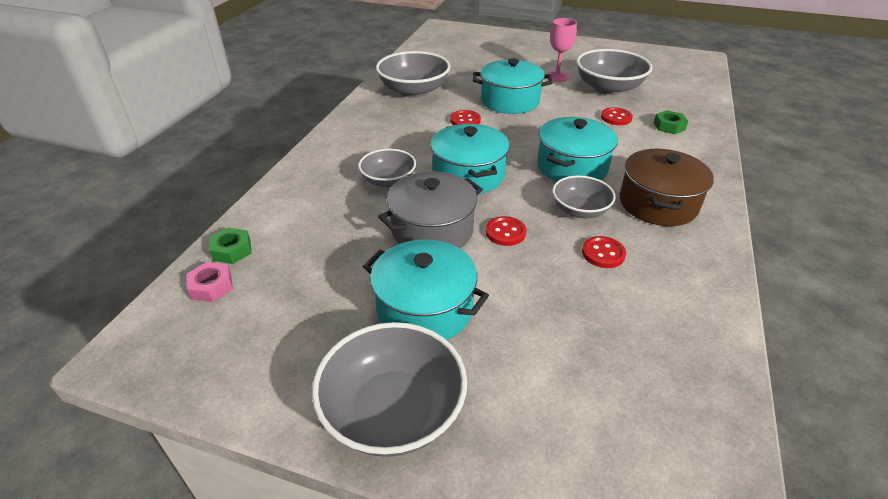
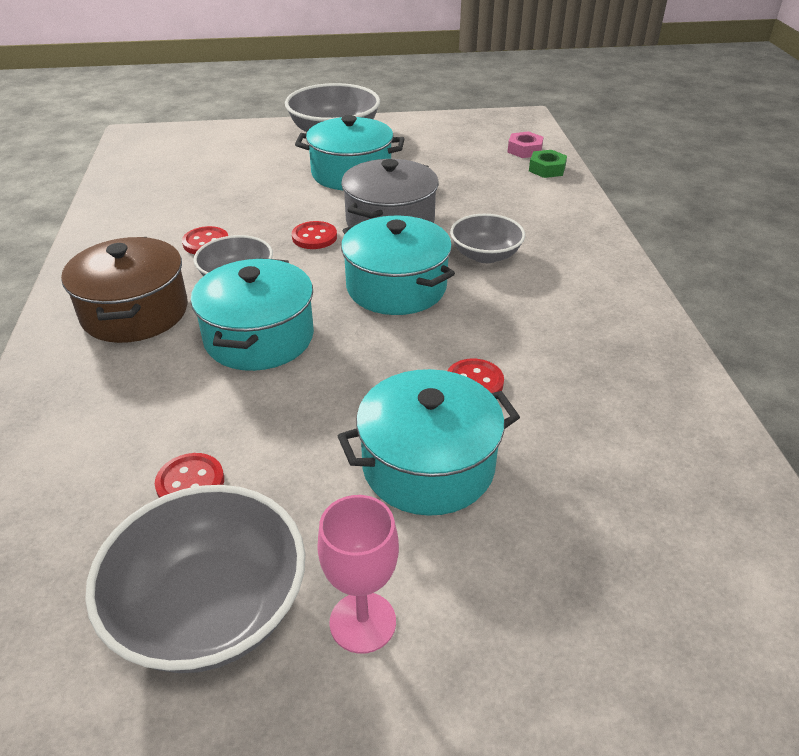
camera: 155 degrees right, 0 degrees up
(414, 91) = (637, 434): grey bowl -> none
(669, 126) = (76, 490): green nut -> none

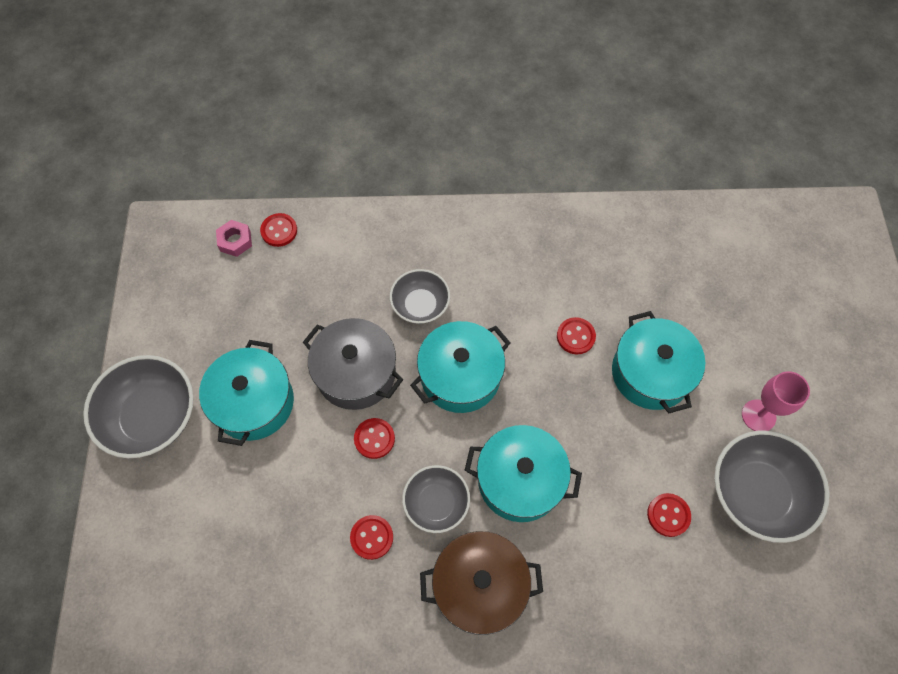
camera: 85 degrees left, 25 degrees up
(547, 169) = (279, 231): green nut -> red button

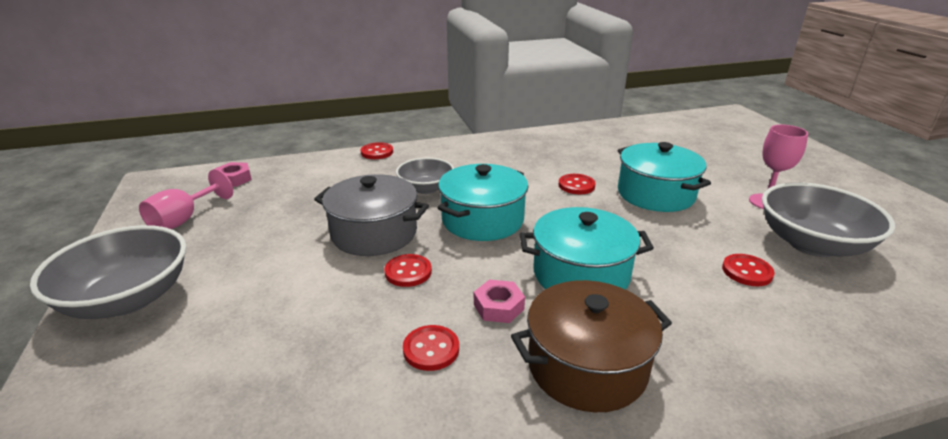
camera: 15 degrees left, 35 degrees down
(189, 307) = (183, 220): none -> pink goblet
(254, 402) = (260, 269): turquoise pot -> none
(279, 231) = (278, 169): red button -> red button (377, 152)
(436, 503) = (498, 307): grey bowl -> pink nut

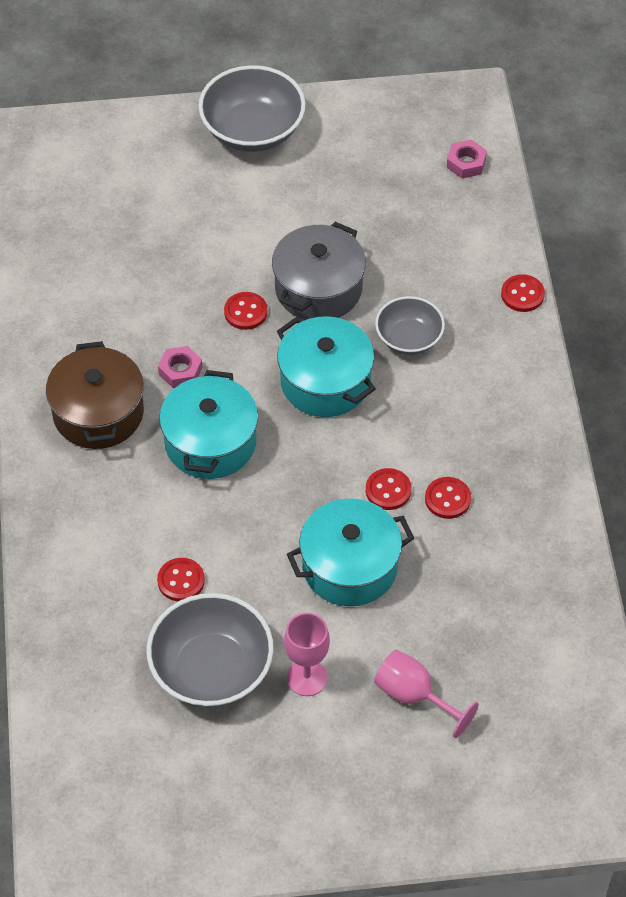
camera: 100 degrees right, 25 degrees up
(183, 220) = (378, 138): pink goblet -> pink goblet (414, 696)
(431, 349) = (142, 320): red button -> red button (447, 499)

